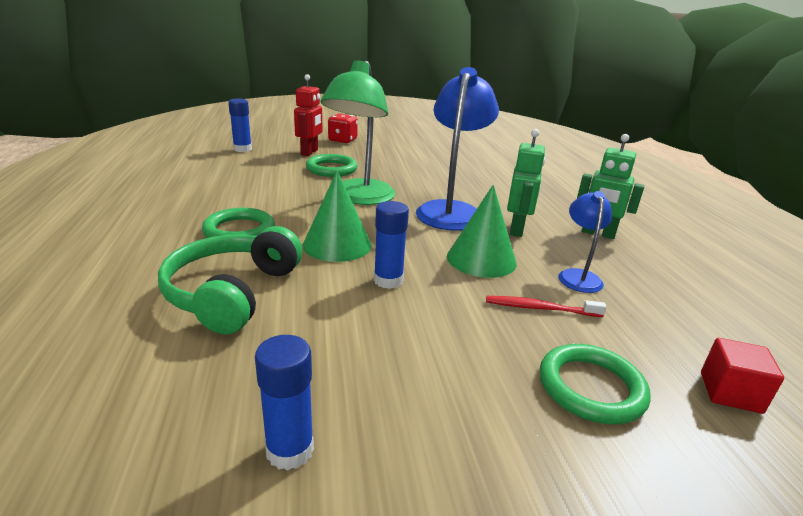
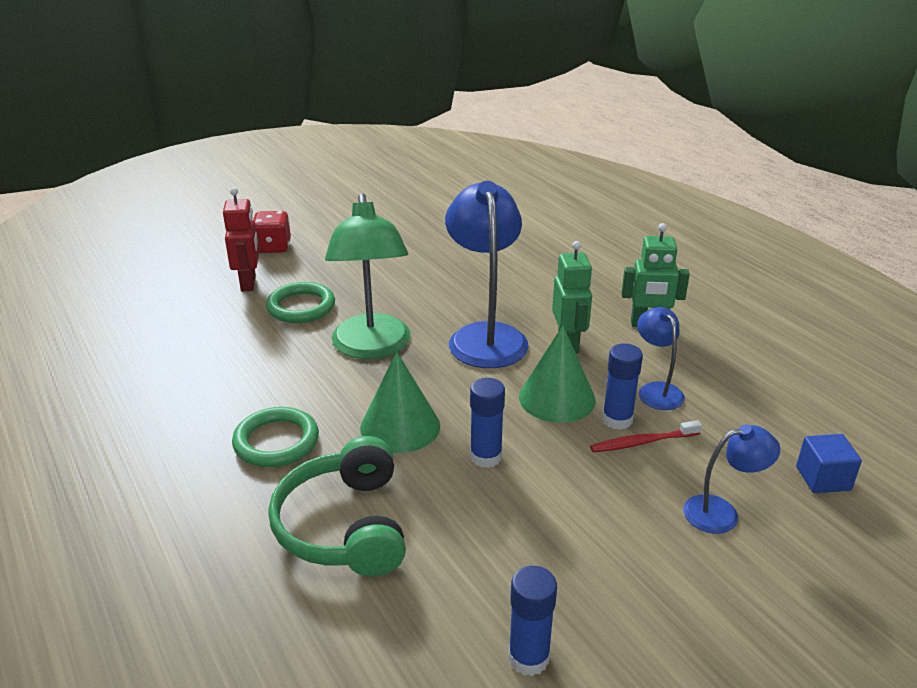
camera: 20 degrees left, 5 degrees up
(242, 149) = (154, 302): blue glue stick -> blue glue stick (617, 420)
(591, 388) = (722, 513): green ring -> blue lamp
(730, 392) = (823, 478): red cube -> blue cube

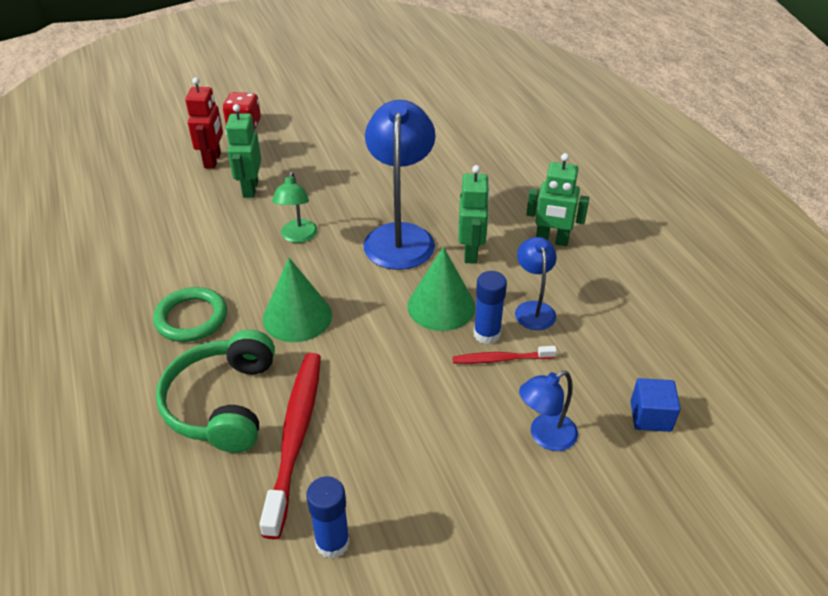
camera: 10 degrees right, 10 degrees up
(301, 307) = (250, 189): green ring -> green robot
(372, 348) = (298, 237): green lamp -> green lamp, size x0.52
(443, 550) = (295, 437): none -> red toothbrush
(486, 457) = (360, 355): blue glue stick -> none
(722, 513) = (545, 436): blue lamp -> blue lamp turned 150 degrees clockwise

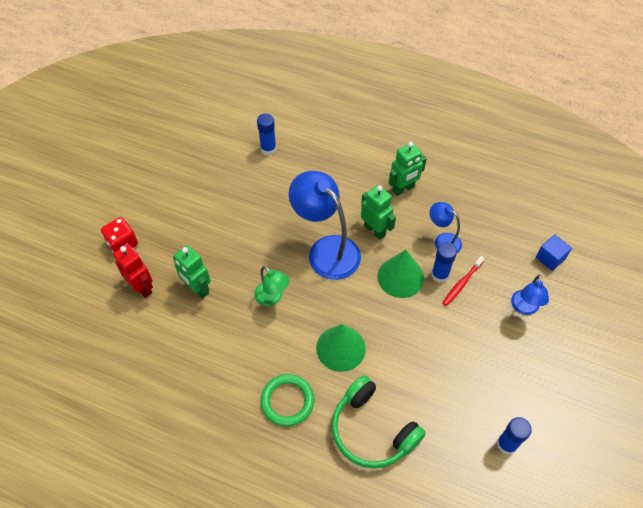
camera: 45 degrees left, 15 degrees up
(295, 437) = (428, 413): red toothbrush -> none
(458, 135) = (268, 149): none -> blue glue stick

